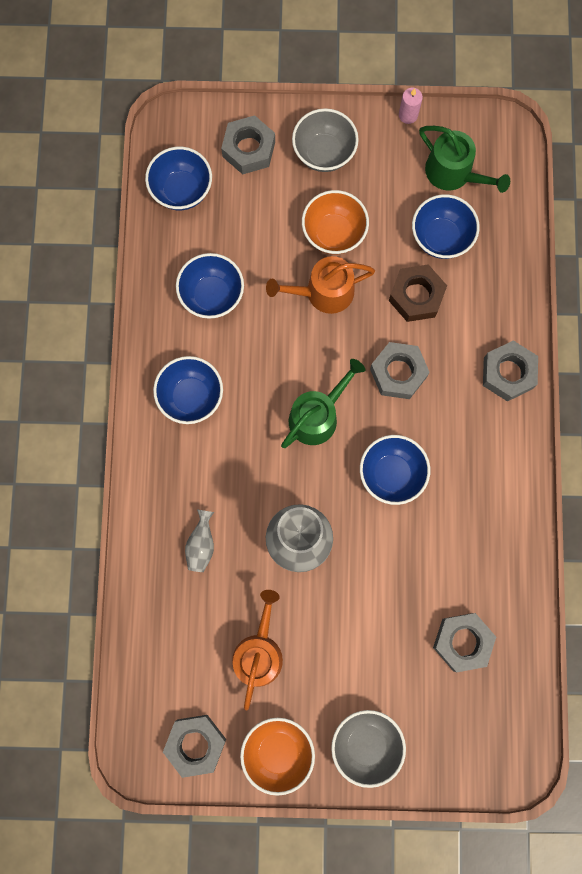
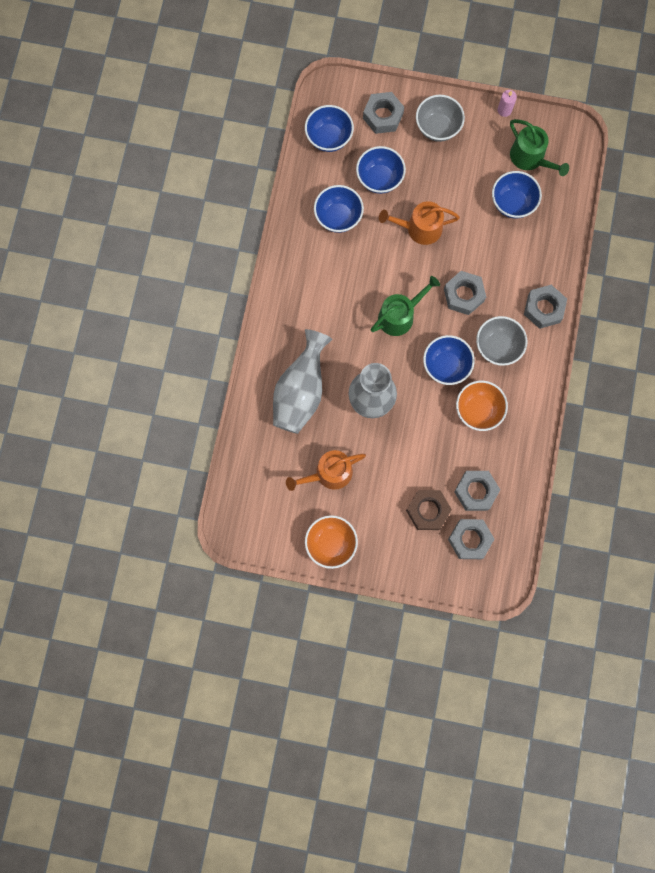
camera: 10 degrees right, 0 degrees up
(191, 397) = (311, 287): blue bowl -> blue bowl (379, 179)
(195, 744) = (274, 528): grey nut -> grey nut (470, 540)
(201, 544) = (301, 391): grey vase -> grey vase, size x2.28
(259, 652) = (329, 473): orange watering can -> orange watering can turned 135 degrees counterclockwise
(334, 233) = (434, 187): orange bowl -> orange bowl (478, 410)
(366, 744) = (394, 549): grey bowl -> grey bowl (498, 347)
(416, 296) = (486, 242): brown nut -> brown nut (428, 511)

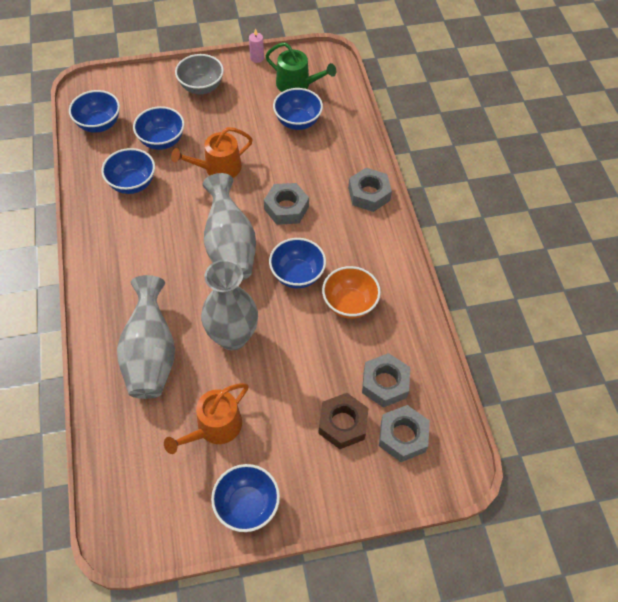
camera: 25 degrees left, 20 degrees down
(331, 543) = (247, 505): orange bowl -> blue bowl
(383, 116) = (145, 93): grey nut -> none
(399, 315) = (230, 247): green watering can -> grey vase
(498, 347) = (341, 240): grey bowl -> none

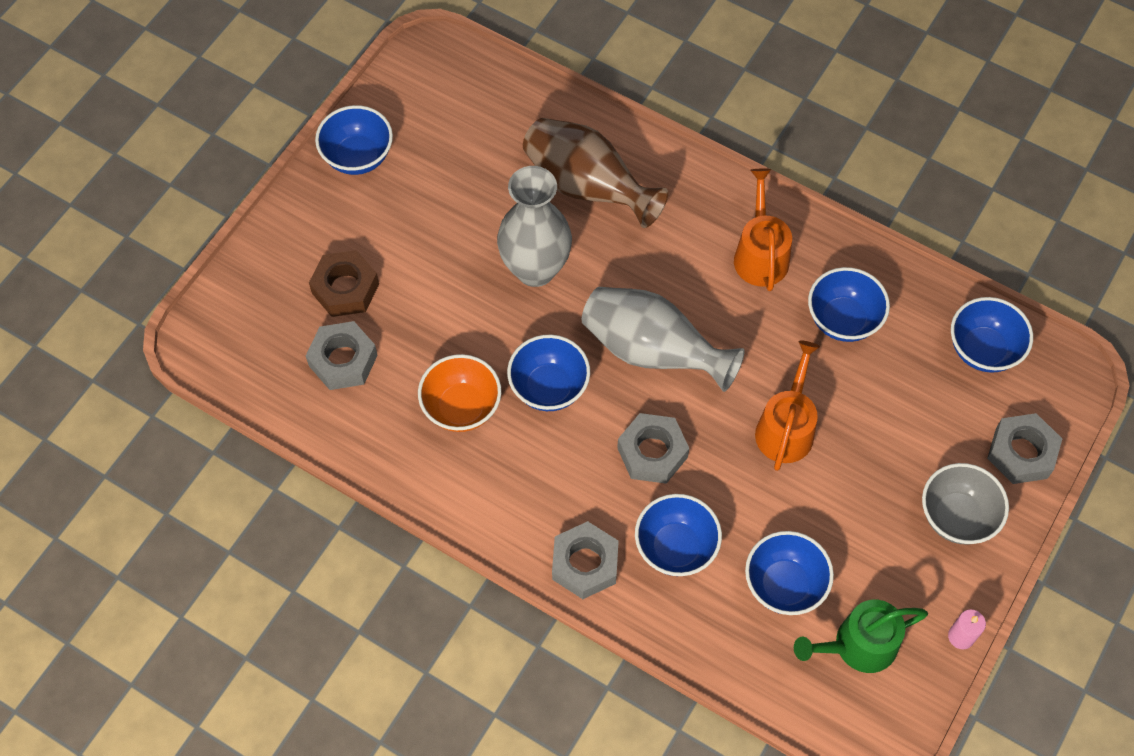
camera: 135 degrees right, 5 degrees up
(151, 354) = (587, 187): grey vase -> brown vase
(162, 141) = (890, 399): blue bowl -> blue bowl (675, 547)
(215, 427) = (455, 185): orange watering can -> orange watering can (760, 254)
(403, 436) = (278, 328): grey nut -> grey nut (1021, 453)

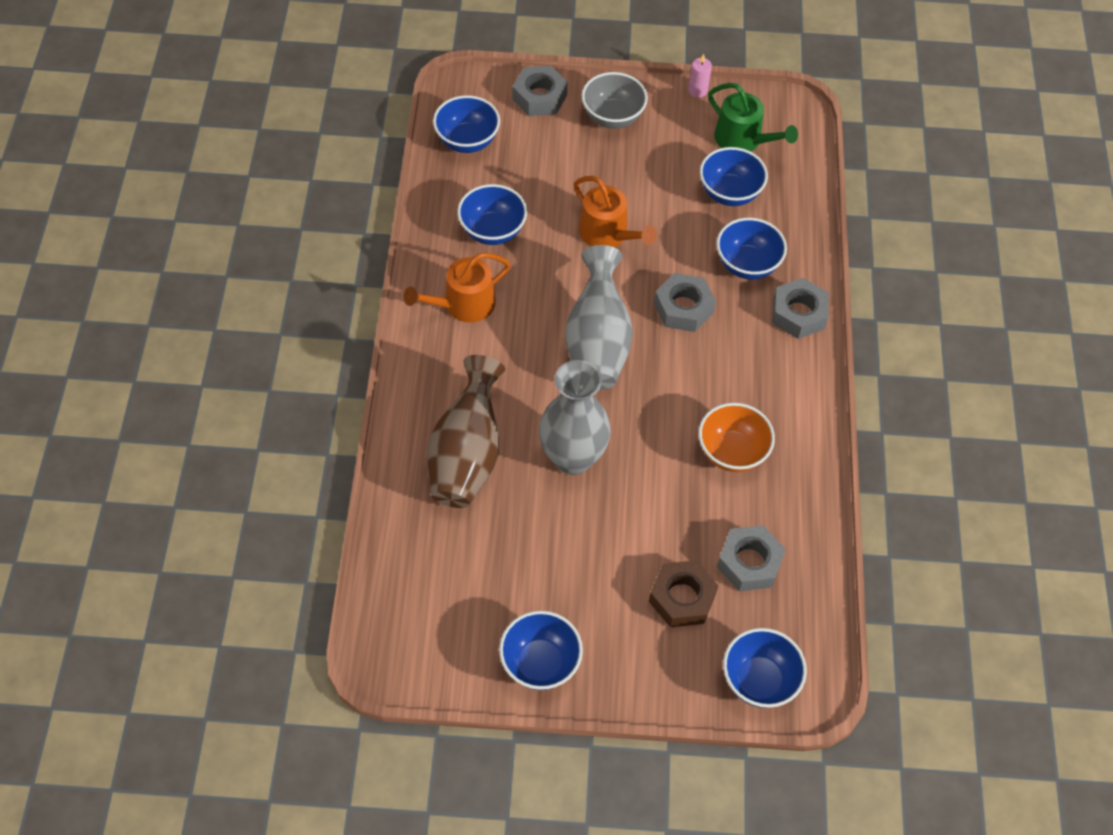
camera: 120 degrees left, 5 degrees down
(549, 387) = (674, 399): blue bowl -> blue bowl (759, 680)
(786, 428) = (608, 234): orange watering can -> orange watering can turned 120 degrees counterclockwise

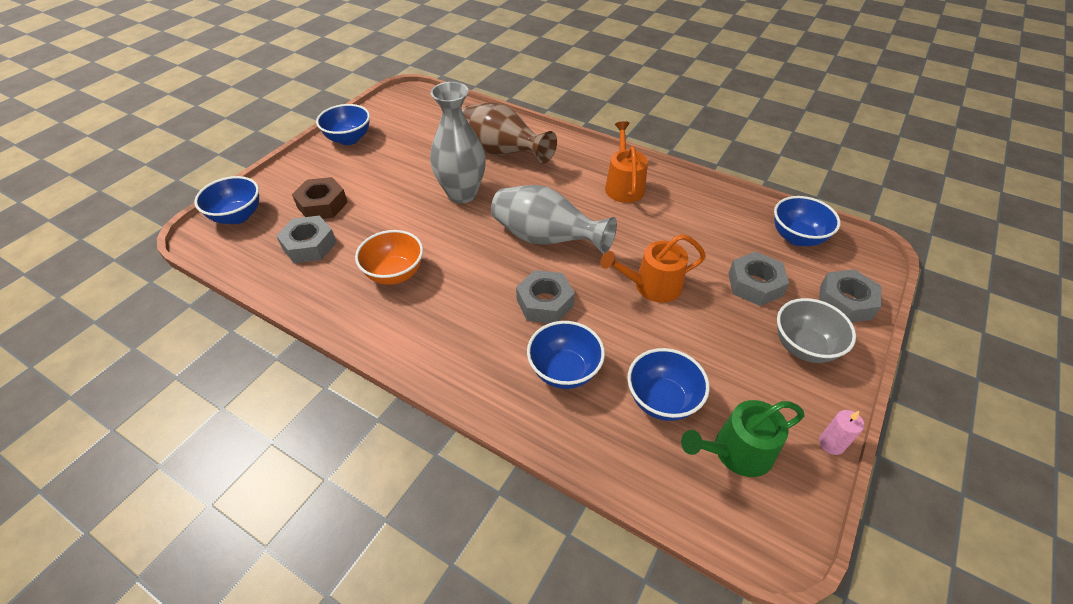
camera: 120 degrees right, 10 degrees down
(492, 231) = (688, 221): blue bowl -> none
(798, 314) = (484, 384): grey nut -> grey nut (755, 284)

